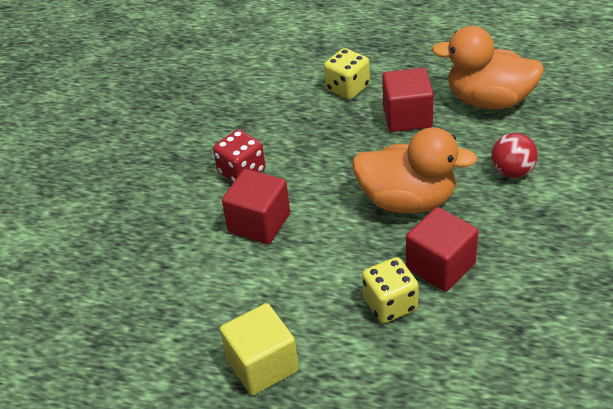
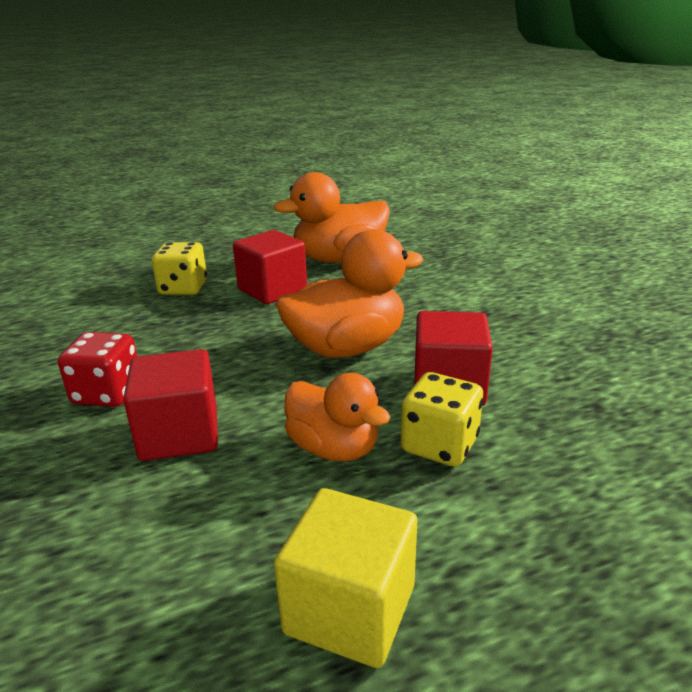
camera: 40 degrees left, 15 degrees down
(330, 275) = (334, 448): none -> orange duck
(512, 171) = (421, 295): red ball -> none

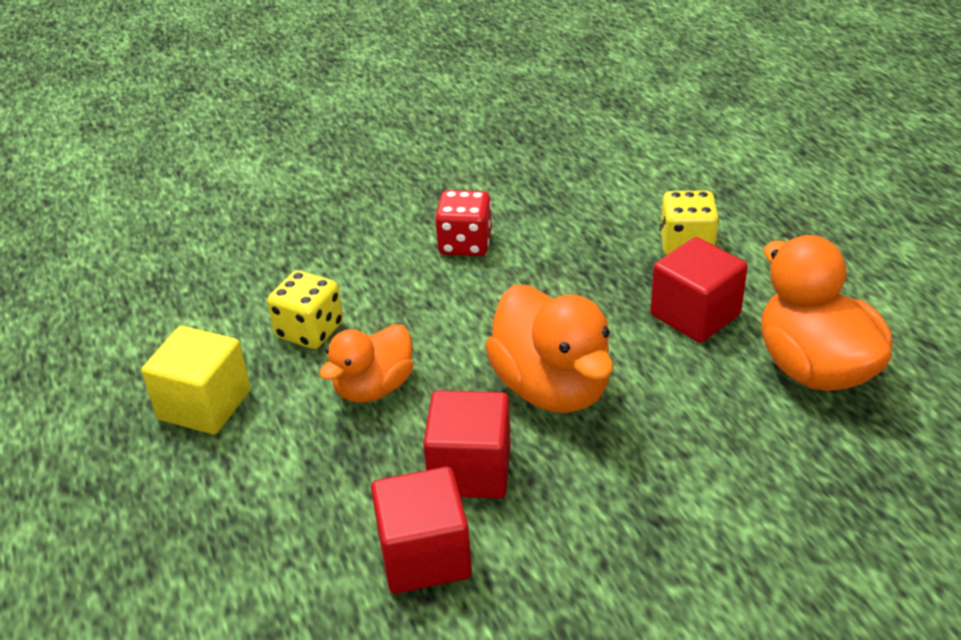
camera: 90 degrees right, 10 degrees up
(179, 434) = (402, 296): red cube -> red cube (424, 555)
(439, 445) = (371, 458): yellow dice -> yellow dice (310, 331)

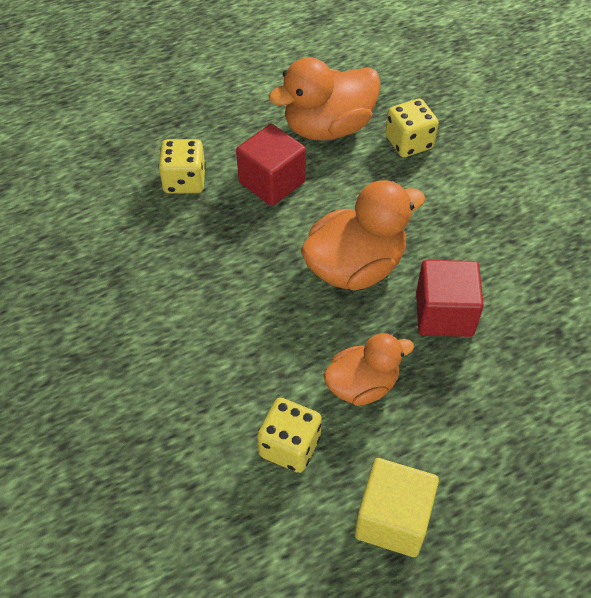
camera: 95 degrees left, 15 degrees up
(374, 388) = (362, 385): orange duck -> orange duck turned 60 degrees counterclockwise
(424, 555) = (525, 336): red cube -> none
(465, 244) = (167, 331): red dice -> none
(801, 456) = (409, 143): none -> yellow dice

